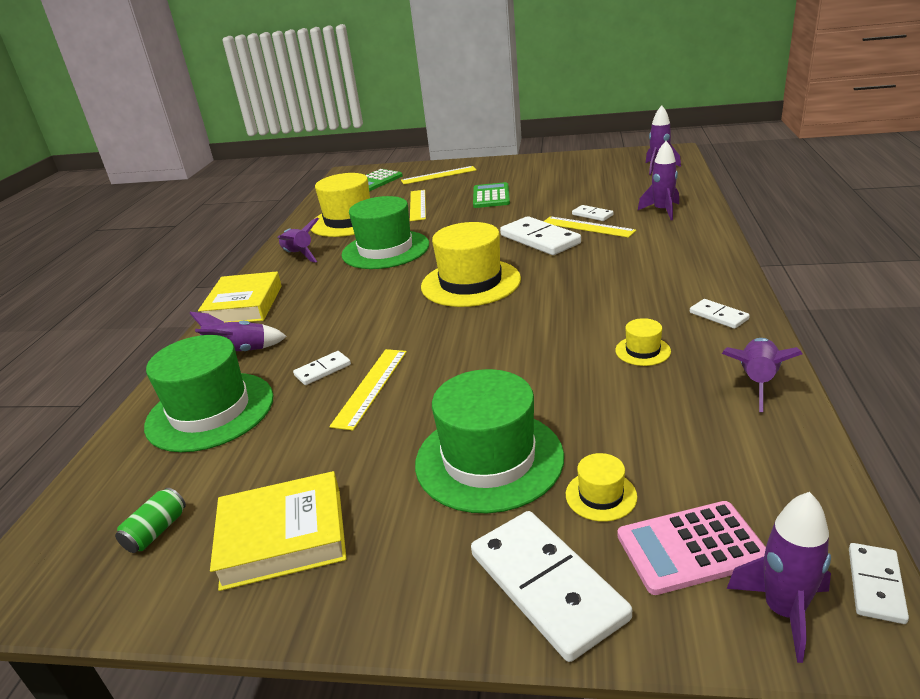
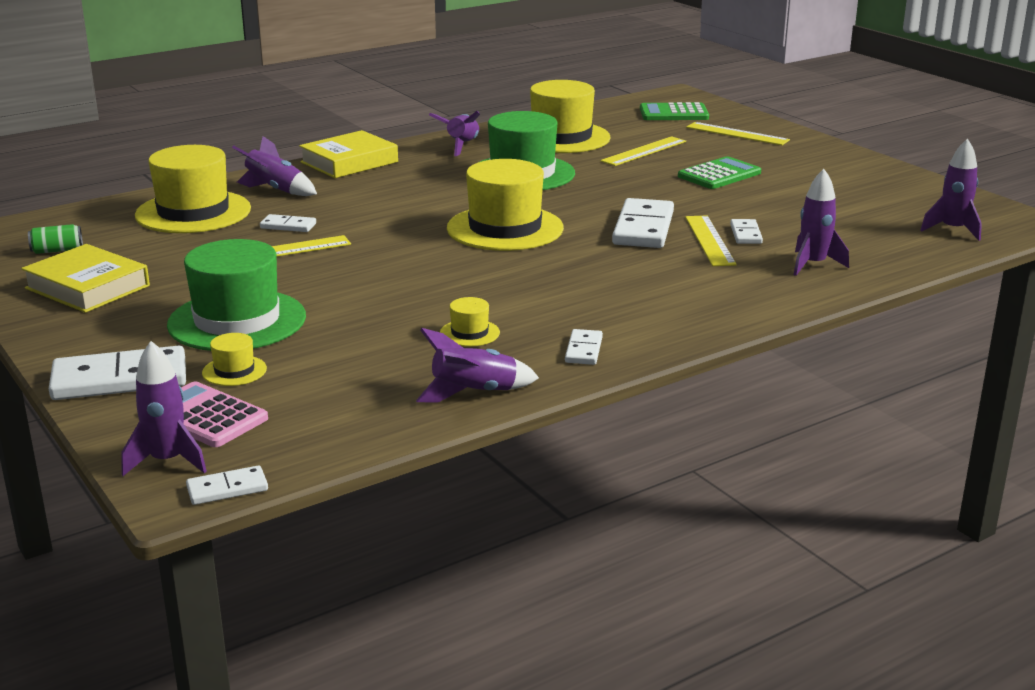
camera: 45 degrees right, 5 degrees down
(210, 411) = (193, 212): green hat -> yellow hat
(547, 586) = (119, 379): white domino -> white domino turned 60 degrees clockwise

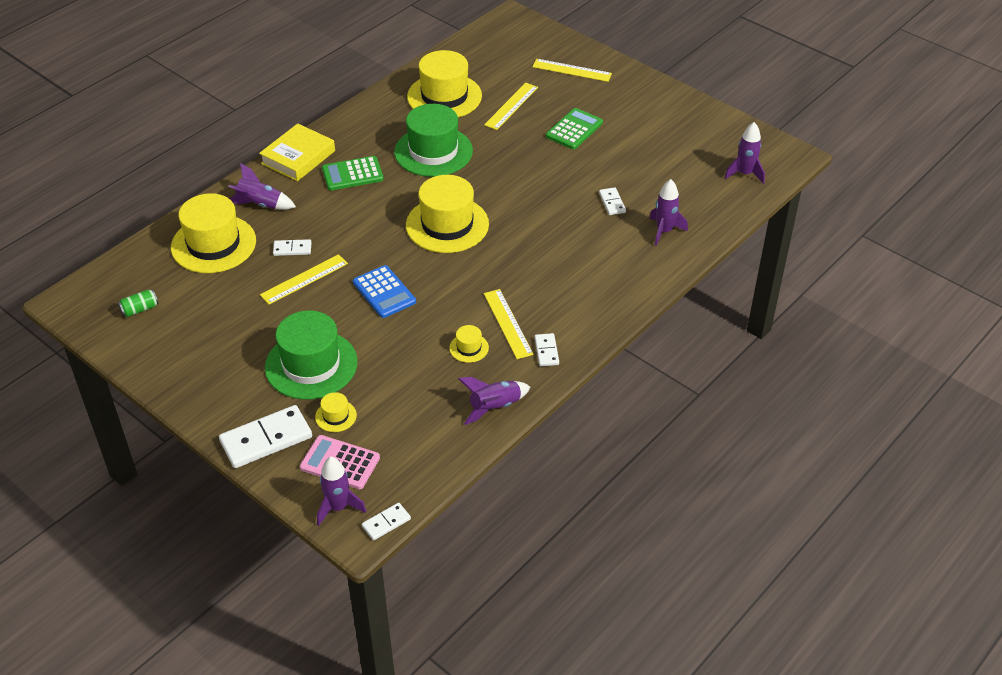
camera: 15 degrees left, 20 degrees up
(87, 287) = (187, 347): yellow book -> none
(383, 272) = (384, 292): none -> blue calculator
(462, 146) = (374, 120): purple rocket -> none
(643, 228) = (541, 208): white domino -> none
(674, 113) = (517, 47): green calculator -> green calculator (352, 174)
(710, 240) = (590, 214): yellow ruler -> yellow ruler (508, 323)

